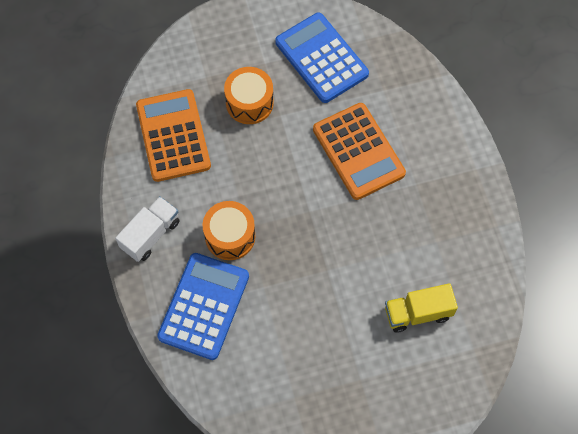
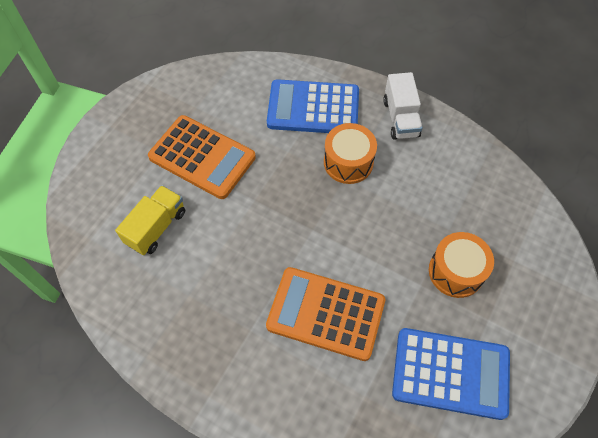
camera: 135 degrees right, 5 degrees down
(173, 136) = (474, 193): orange calculator -> orange calculator (202, 157)
(204, 306) = (313, 108): blue calculator -> blue calculator turned 120 degrees clockwise

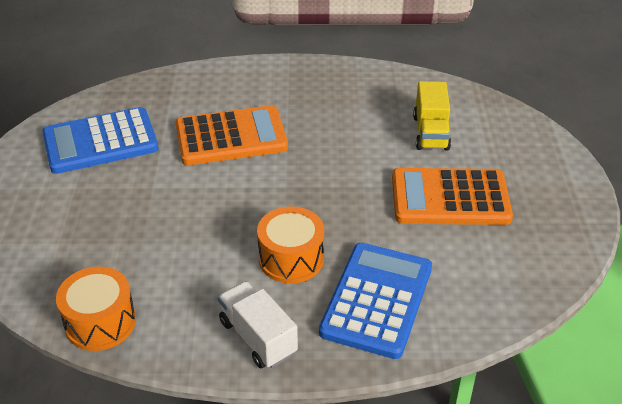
camera: 150 degrees right, 20 degrees down
(313, 108) = (377, 300): blue calculator -> blue calculator turned 45 degrees counterclockwise
(456, 271) = (120, 209): orange drum -> orange drum (100, 322)

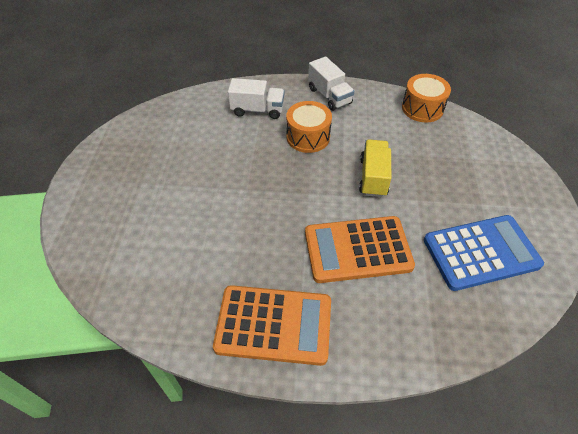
camera: 175 degrees left, 10 degrees up
(377, 300) = (257, 110): blue calculator -> white truck
(430, 133) = (169, 241): yellow truck -> yellow truck (373, 177)
(450, 198) = (183, 174): orange calculator -> orange calculator (274, 325)

